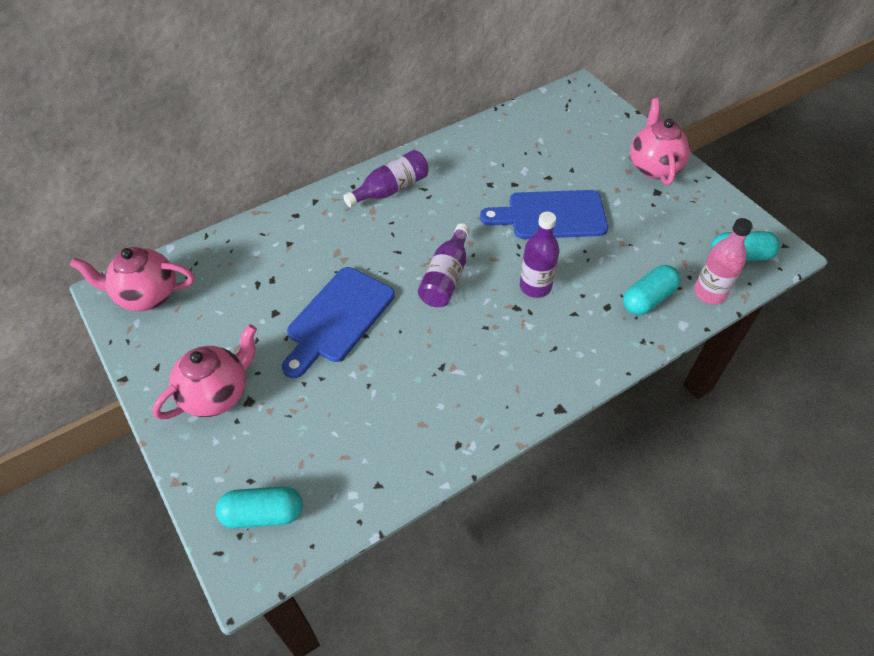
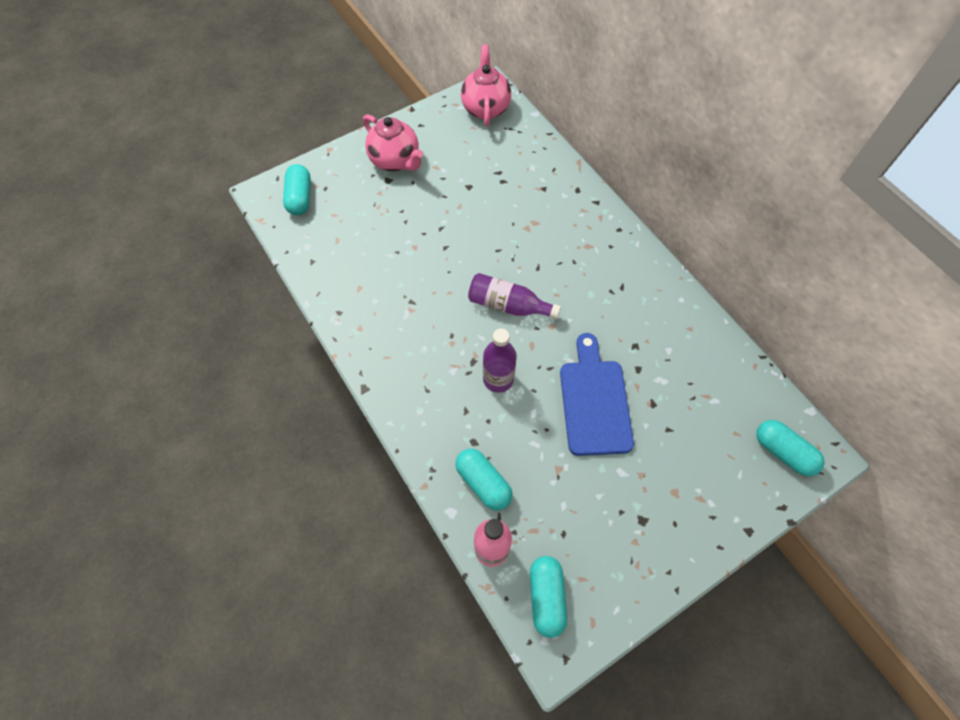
camera: 90 degrees right, 10 degrees up
(338, 318) = (462, 228): blue cutting board -> none
(391, 189) = (617, 259): purple bottle -> none
(581, 108) = (783, 452): none -> turquoise capsule
(653, 167) = (686, 524): pink teapot -> none

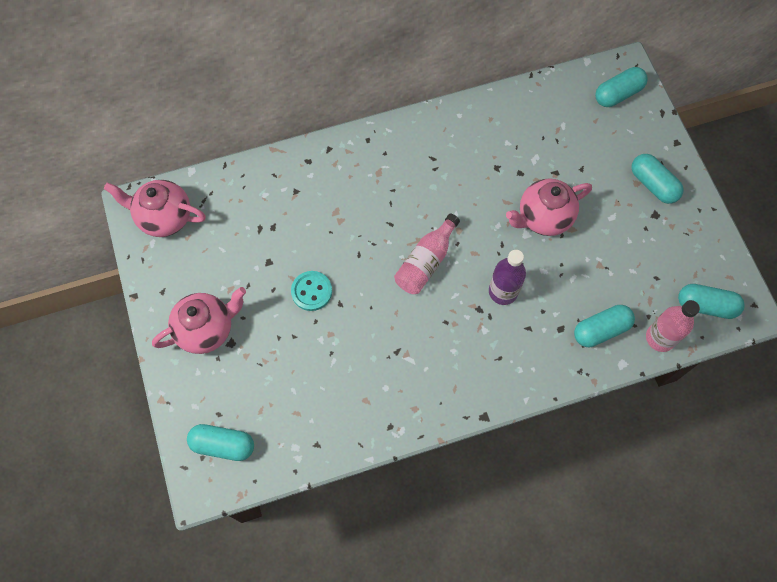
camera: 75 degrees left, 5 degrees up
(450, 223) = (311, 291): none -> turquoise button
(508, 305) = (426, 262): purple bottle -> pink bottle
(594, 401) = (543, 218): blue cutting board -> pink teapot
(680, 511) = (653, 184): none -> turquoise capsule

